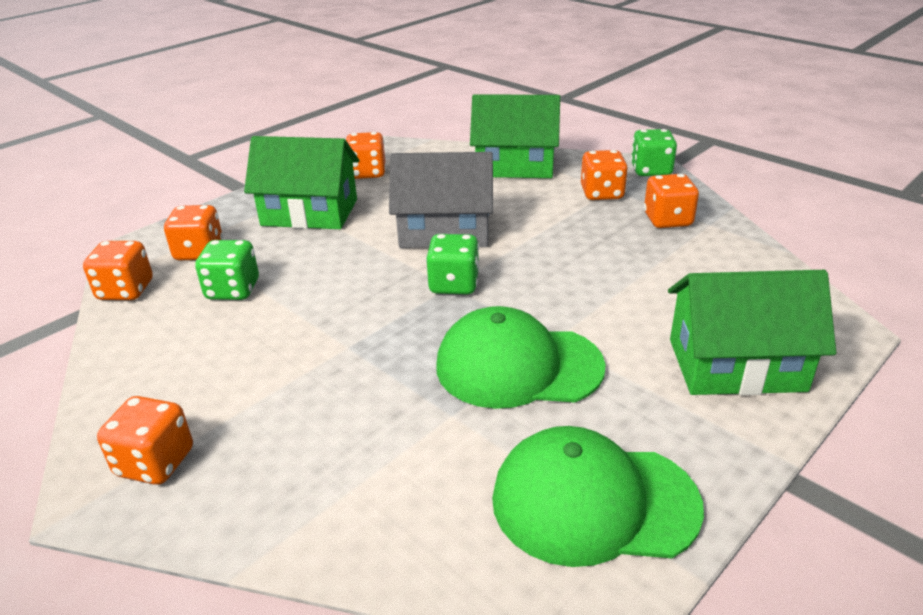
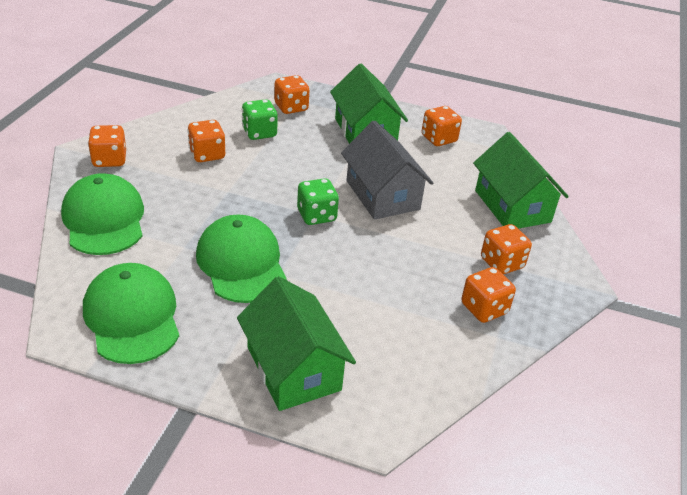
camera: 60 degrees right, 5 degrees up
(126, 291) = (238, 98): orange dice -> orange dice (207, 154)
(325, 497) = (104, 219): none -> green cap
(651, 170) = (571, 287): green dice -> none

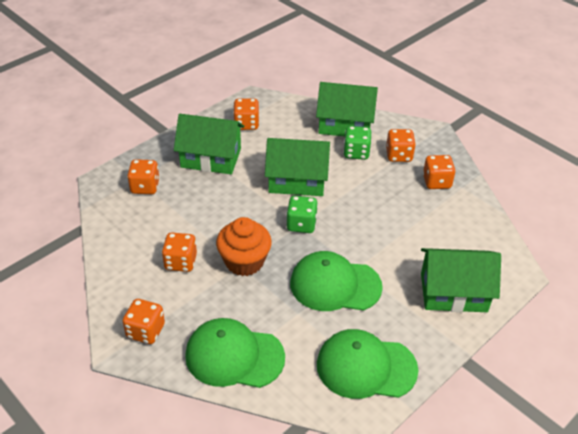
camera: 60 degrees left, 5 degrees up
(234, 192) = (244, 261): none -> orange cupcake
(259, 133) = (170, 219): green dice -> green dice (356, 153)
(382, 195) = (297, 180): grey house -> green house

